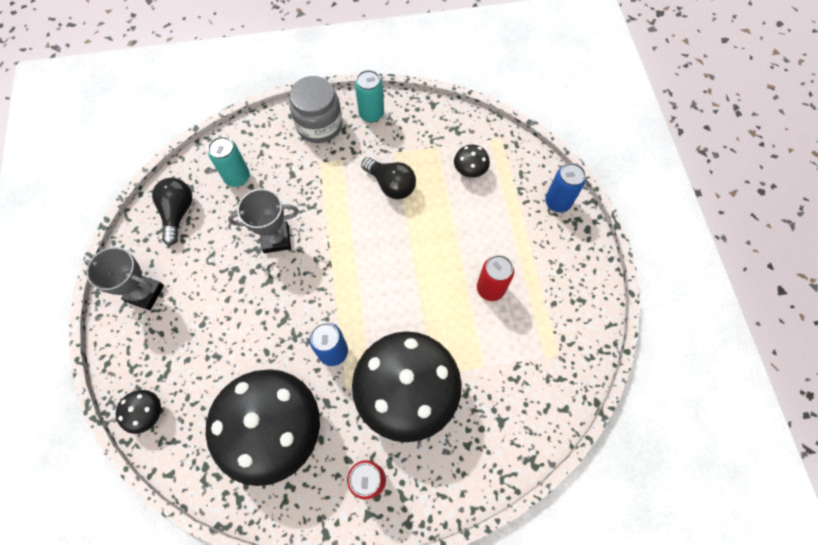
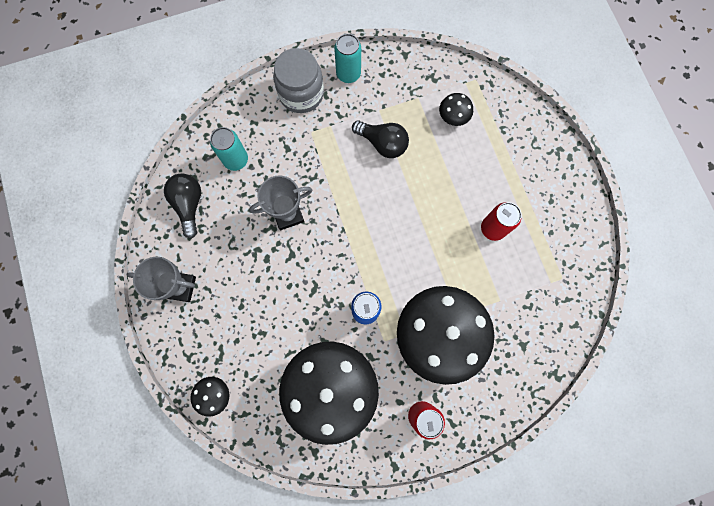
camera: 10 degrees left, 10 degrees up
(557, 202) = (539, 135): blue can -> none

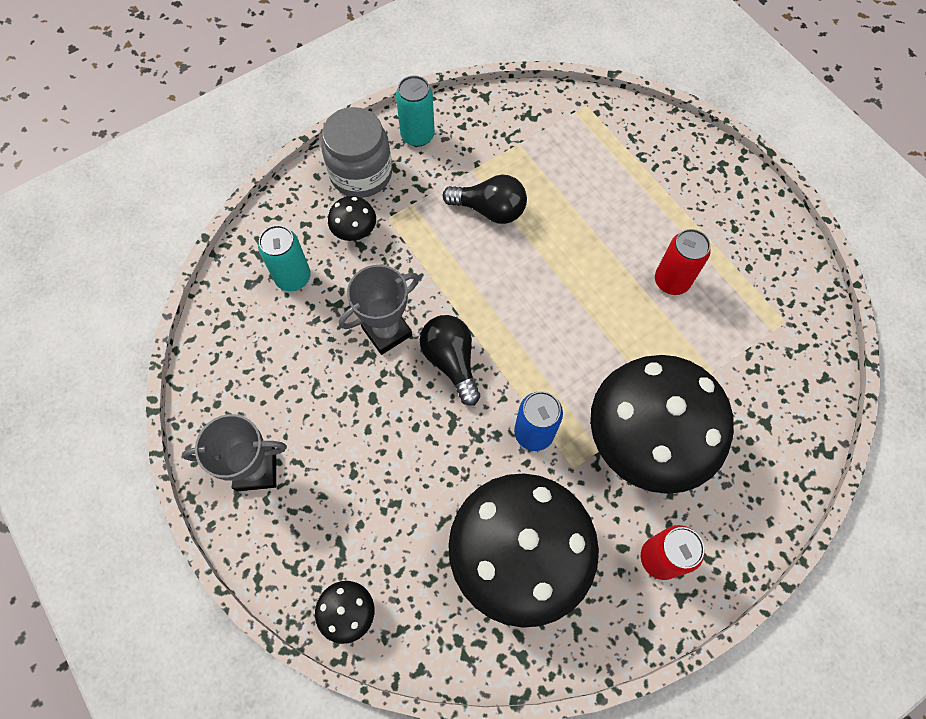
camera: 15 degrees left, 10 degrees down
(189, 205) = (241, 353): black light bulb -> black light bulb (451, 361)
(453, 117) = (572, 157): black mushroom -> black mushroom (355, 231)

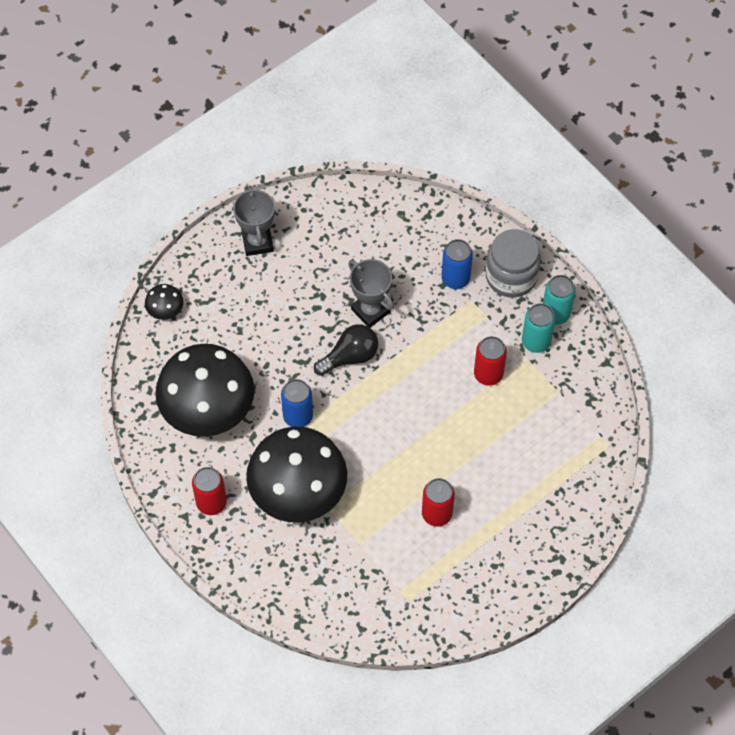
camera: 85 degrees right, 5 degrees down
(293, 277) = (409, 242): turquoise can -> turquoise can (536, 342)
(355, 231) = (455, 278): black mushroom -> blue can
(490, 210) = (488, 374): black light bulb -> red can

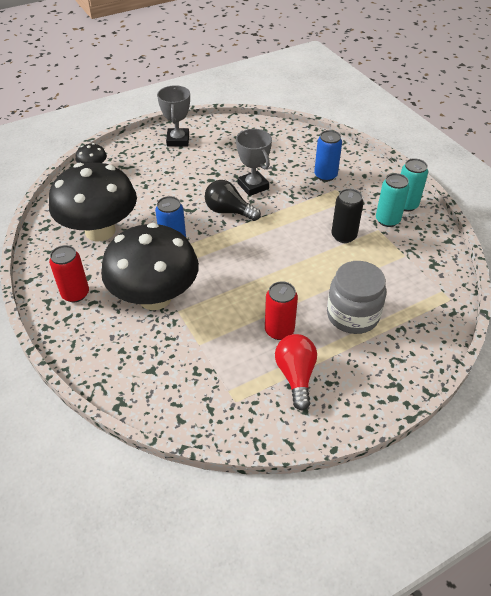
camera: 10 degrees right, 15 degrees down
(350, 357) = (229, 211): black light bulb -> black light bulb turned 135 degrees counterclockwise
(461, 563) = (296, 376): none -> red light bulb
(488, 374) = (343, 236): red can -> black can
(511, 276) = (371, 179): grey jar -> grey jar (352, 315)

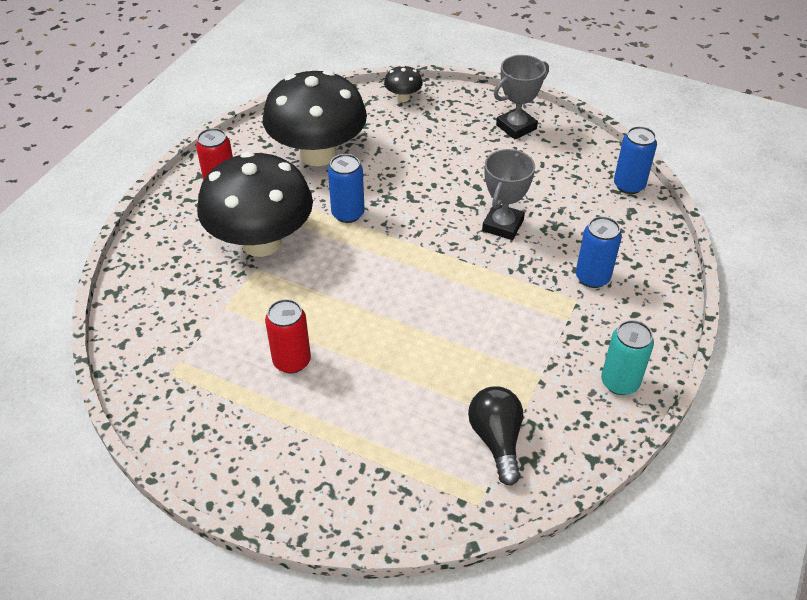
camera: 55 degrees right, 0 degrees up
(229, 211) = (439, 228): black light bulb -> black light bulb (496, 440)
(270, 128) = (629, 185): none -> blue can
(296, 376) = (238, 406): red light bulb -> none
(343, 236) = (495, 346): black can -> none
(352, 315) = (367, 415): grey jar -> none
(387, 220) = (568, 376): turquoise can -> none

